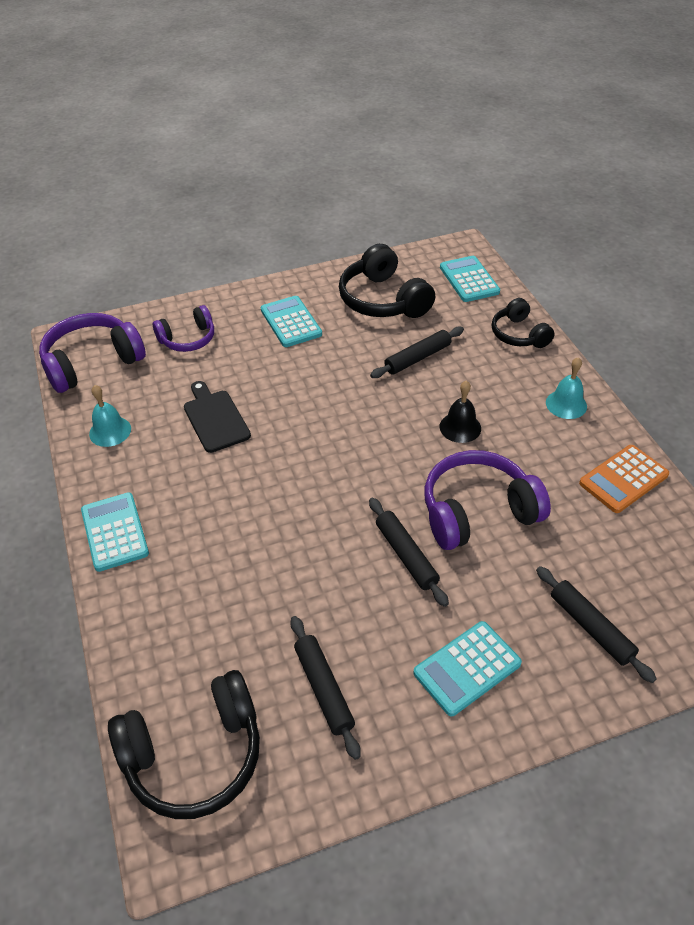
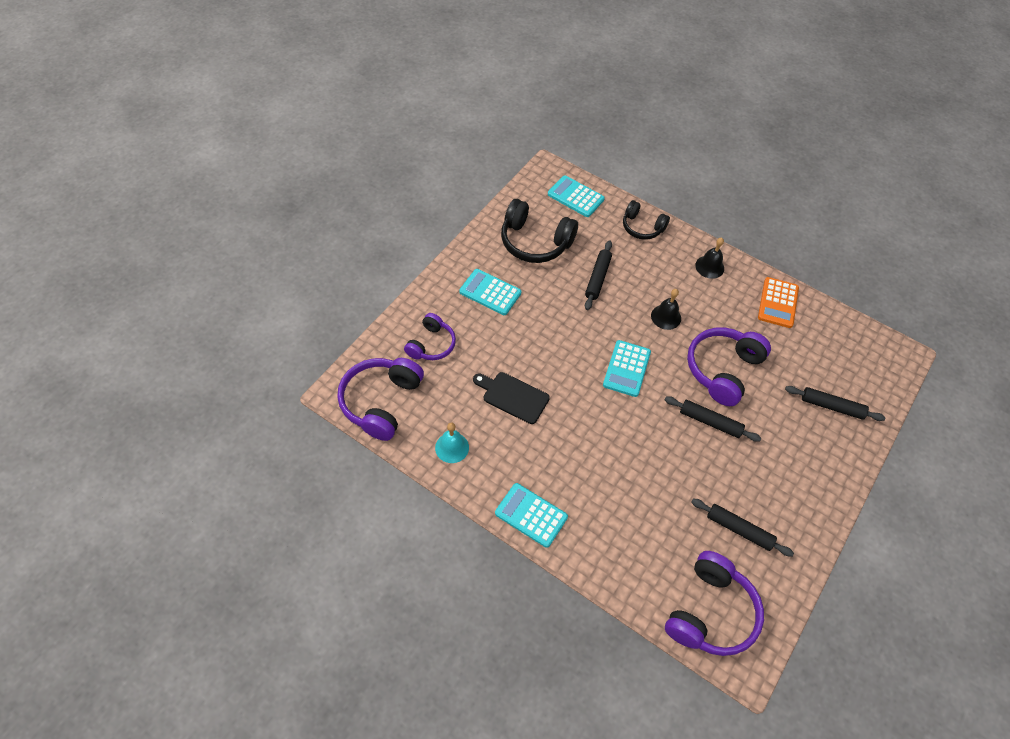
camera: 40 degrees left, 10 degrees up
(194, 754) = (710, 612): black headphones -> purple headphones
(467, 668) = (795, 469): turquoise calculator -> turquoise calculator (626, 369)
(566, 404) = (709, 267): turquoise bell -> black bell

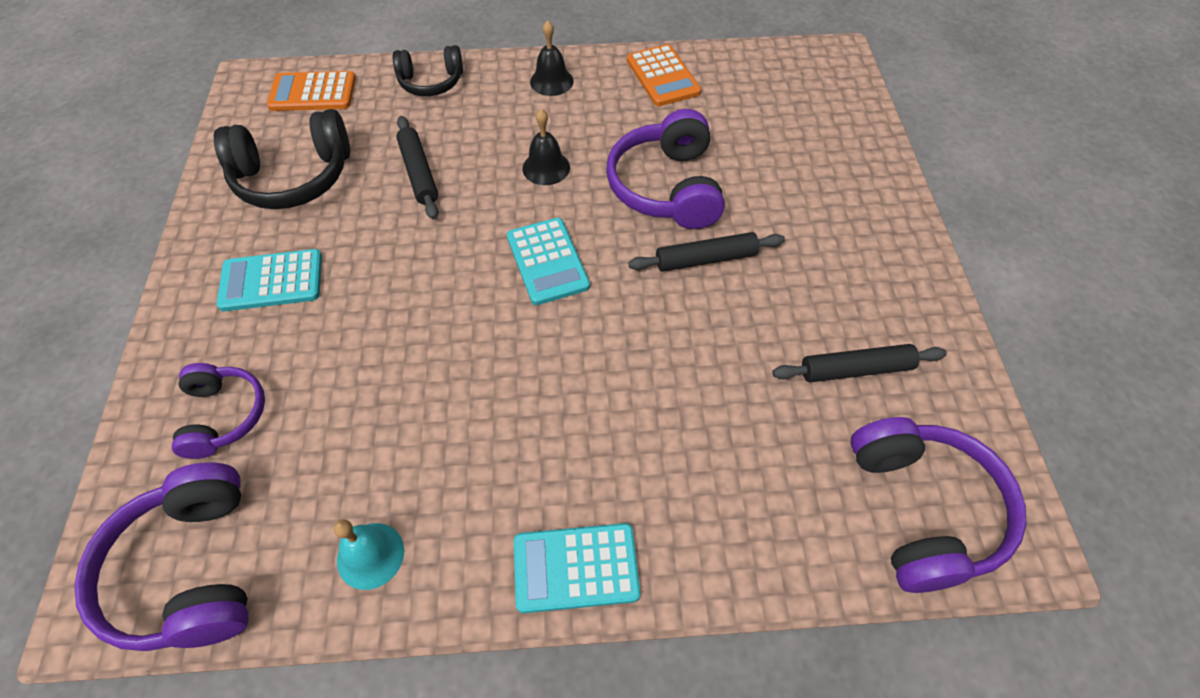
camera: 35 degrees left, 0 degrees up
(513, 396) = (414, 406): black cutting board -> none
(575, 197) = (312, 93): turquoise calculator -> orange calculator
(831, 406) = (819, 151): black rolling pin -> none

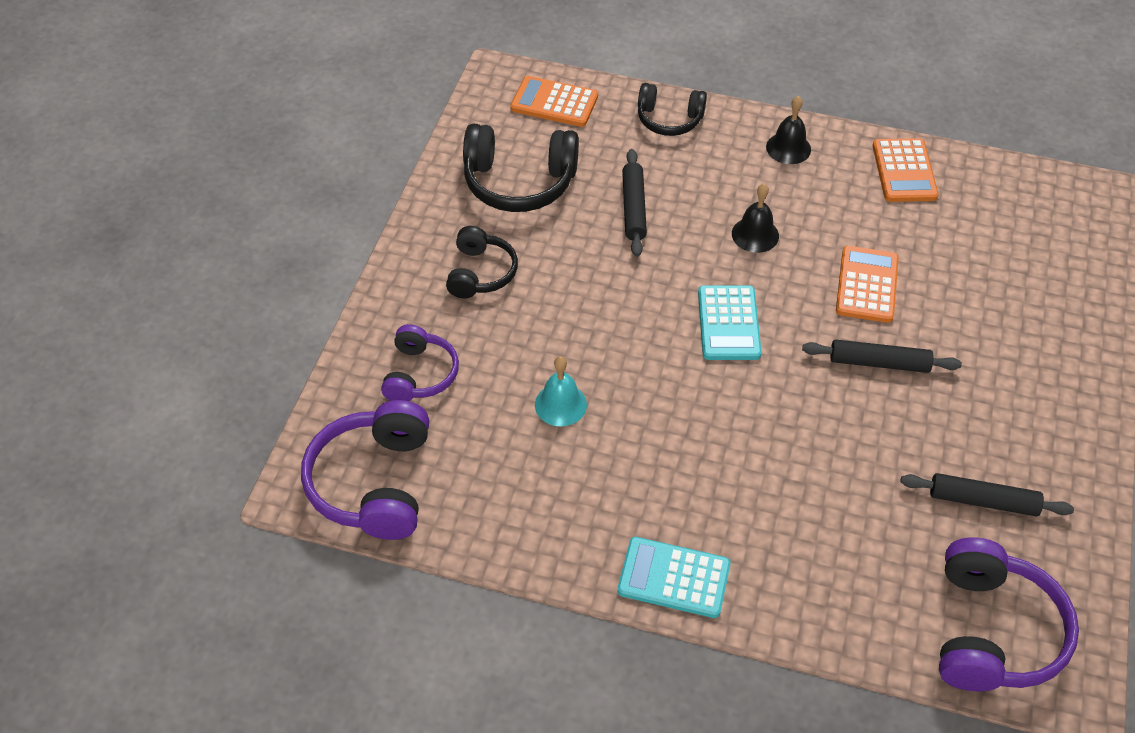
camera: 20 degrees right, 5 degrees down
(271, 281) = (480, 273): turquoise calculator -> black headphones
(370, 555) = (512, 516): turquoise bell -> turquoise bell (560, 404)
(667, 187) = (867, 285): purple headphones -> orange calculator

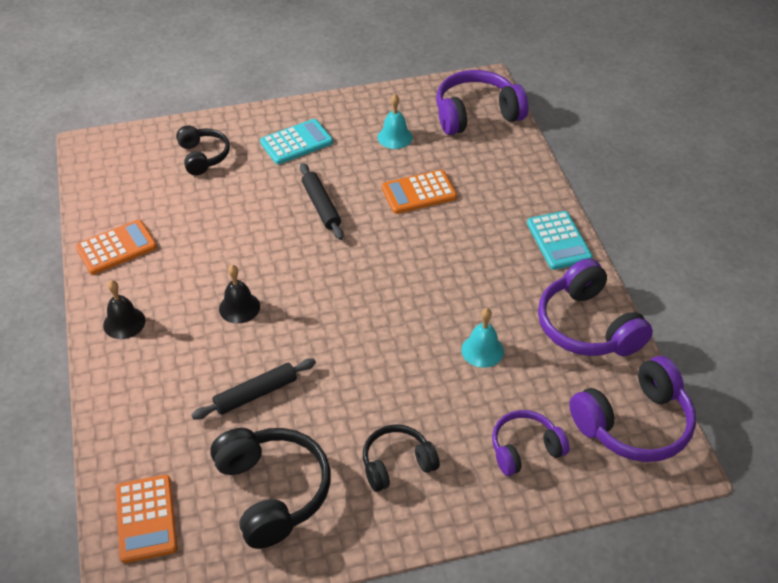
camera: 120 degrees left, 5 degrees down
(523, 523) = (588, 326): none -> purple headphones
(669, 119) = (126, 417): black headphones -> black headphones (203, 156)
(728, 323) = (340, 290): turquoise calculator -> turquoise calculator (296, 142)
(867, 285) = (253, 232): orange calculator -> orange calculator (419, 193)
(983, 501) = (395, 137): black rolling pin -> turquoise bell

